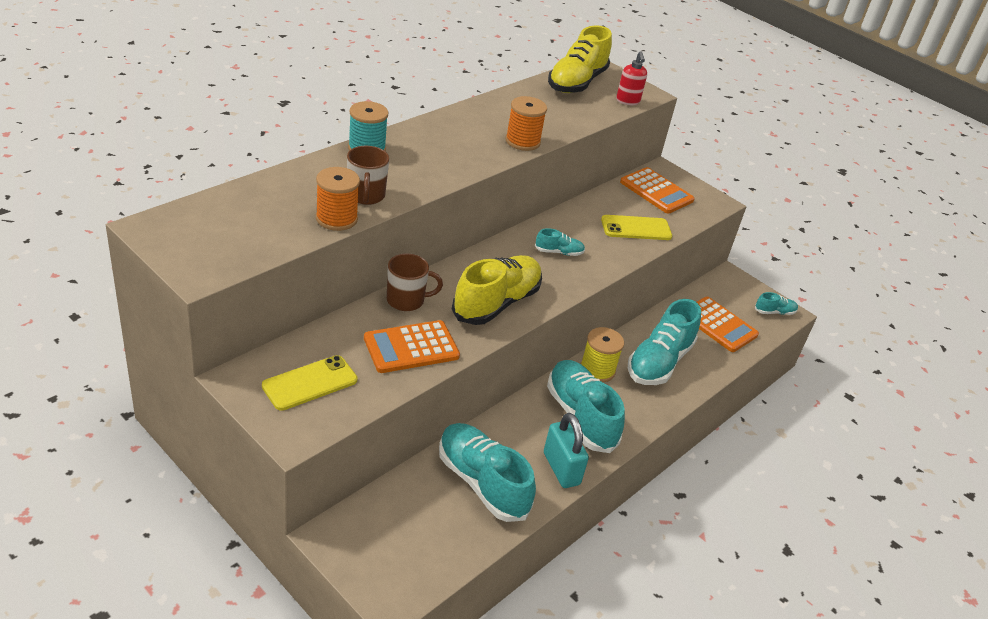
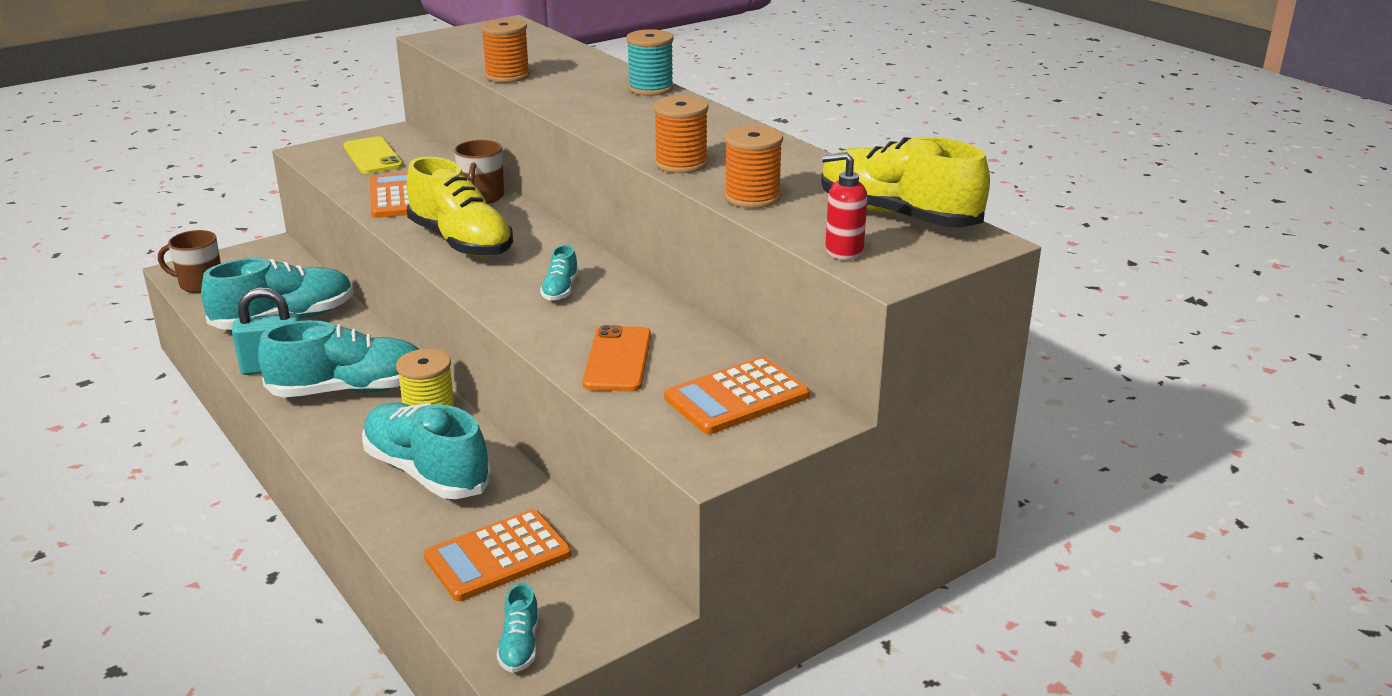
camera: 105 degrees right, 10 degrees down
(366, 196) = (549, 86): brown mug -> brown mug (200, 284)
(568, 121) = (752, 197): none -> orange spool
(636, 228) = (618, 359): yellow phone -> orange phone

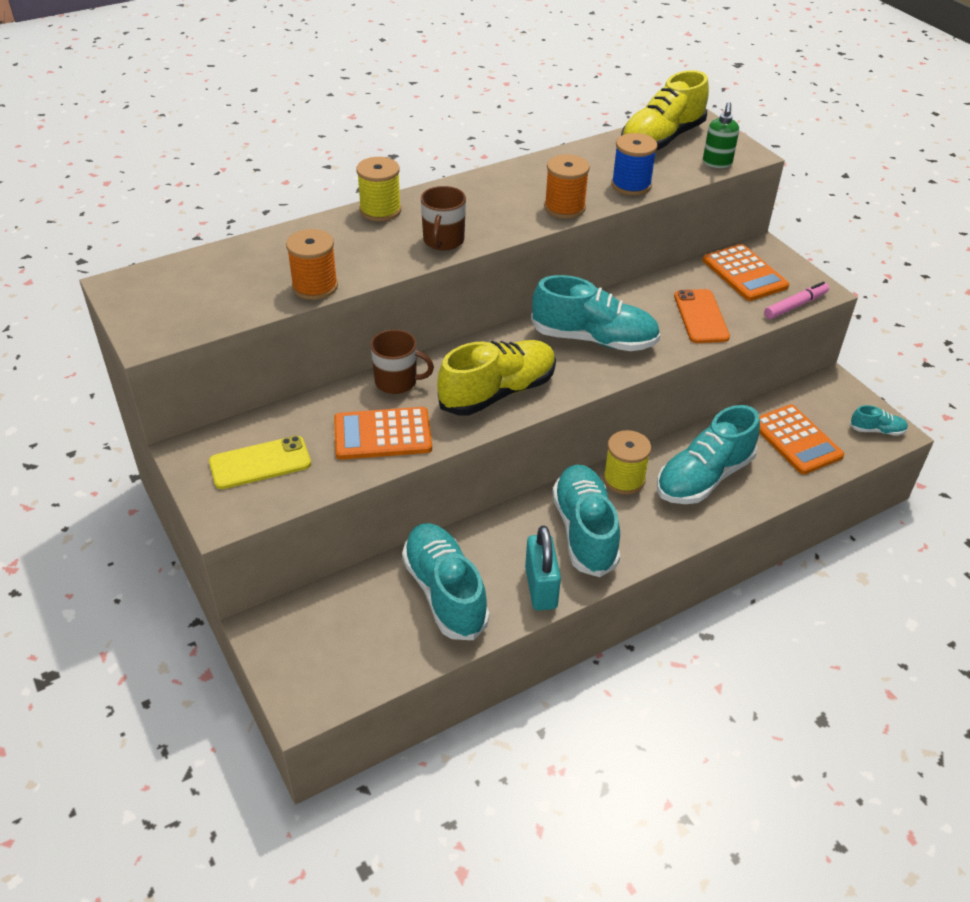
camera: 85 degrees left, 15 degrees up
(200, 284) = (346, 680): brown mug -> brown mug (443, 241)
(560, 290) = (594, 339): turquoise shoe -> turquoise shoe, size x2.19
(618, 359) = (701, 317): orange phone -> orange phone turned 75 degrees clockwise
(650, 88) = (380, 210): turquoise spool -> yellow spool
(659, 438) = (795, 305): none -> pink marker
(752, 197) = (631, 185): orange spool -> blue spool
(843, 251) = (717, 163): red soap dispenser -> green soap dispenser

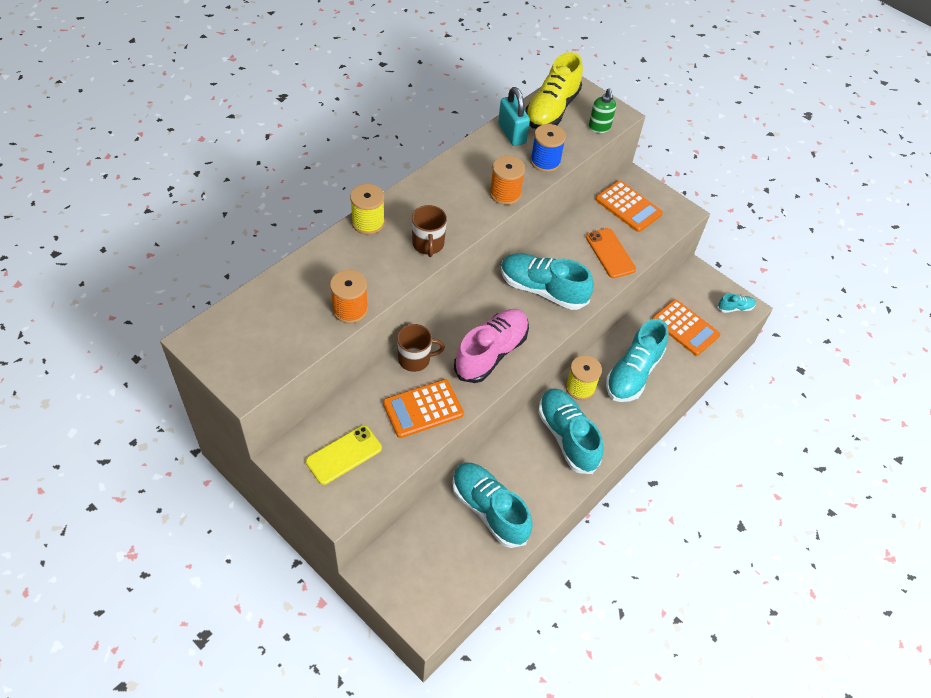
camera: 20 degrees left, 10 degrees up
(498, 392) = (491, 353): yellow shoe -> pink shoe
(541, 588) = (553, 490): turquoise padlock -> turquoise padlock (512, 133)
(594, 339) = (542, 289): turquoise shoe -> turquoise shoe turned 150 degrees counterclockwise
(795, 305) = (671, 230): pink marker -> none

